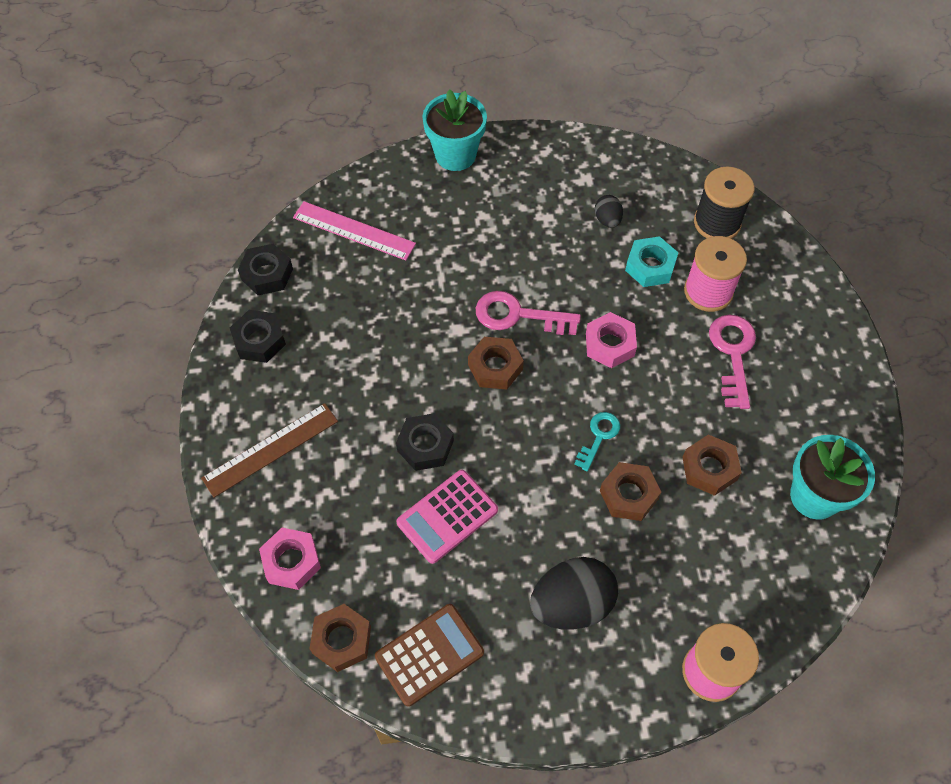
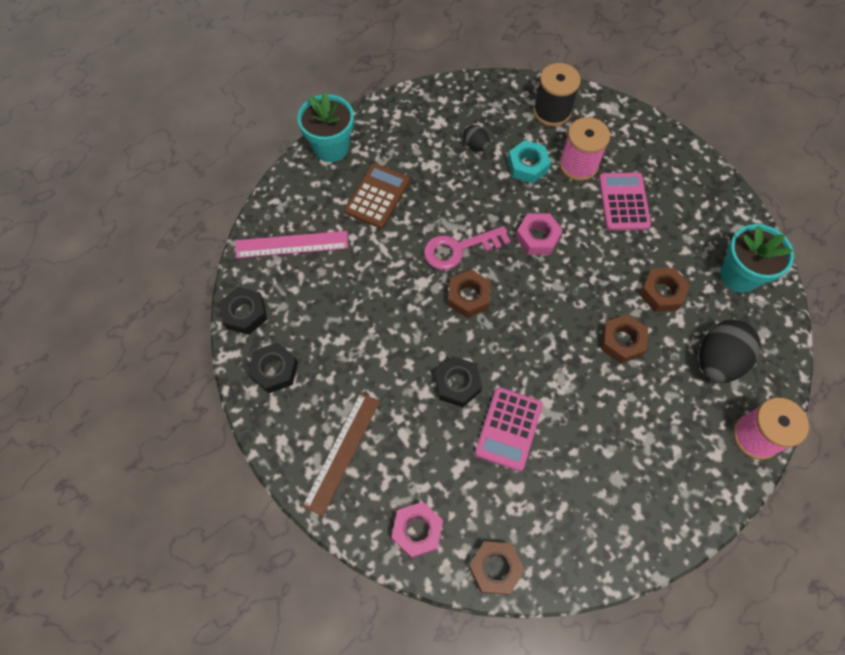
camera: 30 degrees left, 5 degrees up
(429, 654) = (564, 540): brown calculator -> brown calculator (377, 196)
(571, 604) = (636, 443): black egg -> black egg (717, 361)
(599, 436) = (574, 310): turquoise key -> none
(733, 354) = (623, 202): pink key -> pink calculator

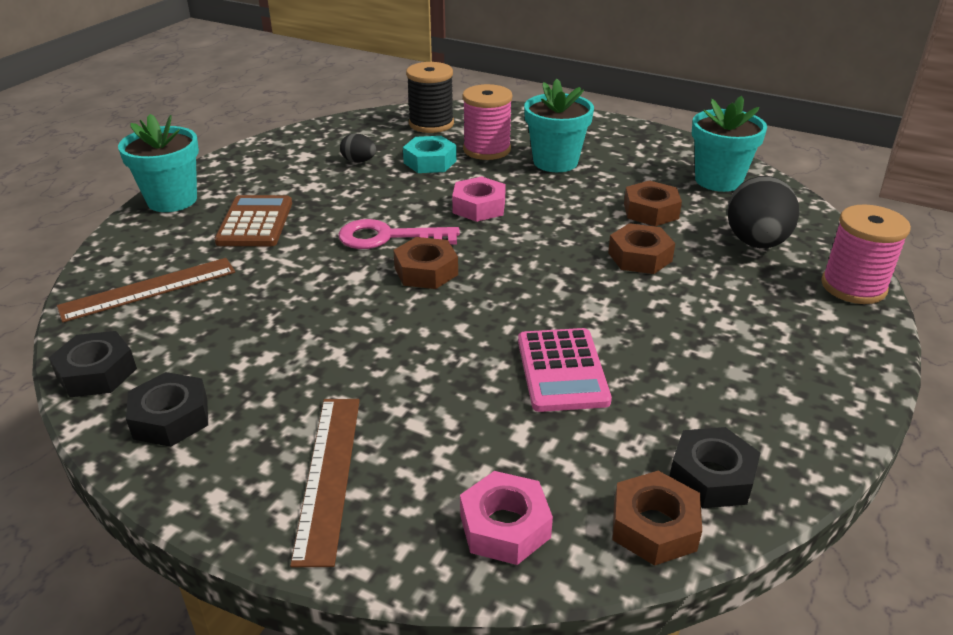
camera: 25 degrees left, 30 degrees down
(292, 244) = (148, 289): pink ruler -> brown ruler
(457, 384) = (462, 350): black nut -> black nut (711, 476)
(459, 249) = (388, 237): pink key -> pink key turned 45 degrees clockwise
(623, 202) = (555, 162): pink calculator -> turquoise flower pot

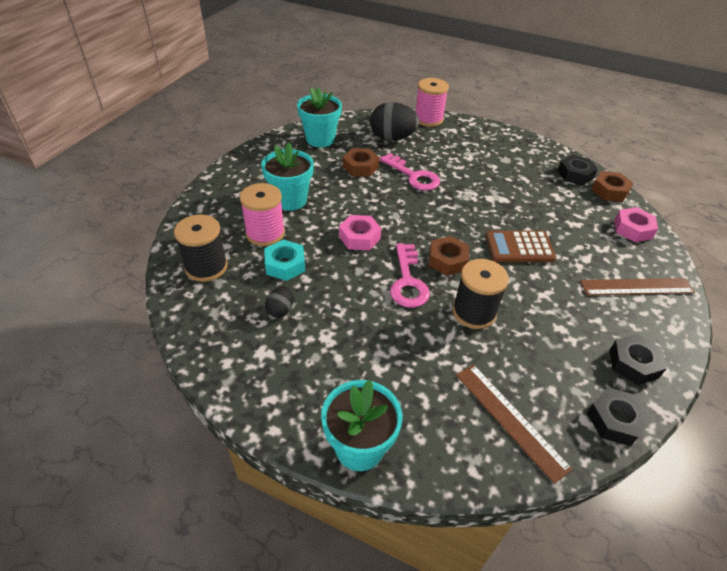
camera: 95 degrees left, 10 degrees up
(255, 222) = (396, 367): brown calculator -> brown calculator (519, 247)
(319, 283) = (474, 312): none -> black spool
(562, 370) = (525, 209): pink calculator -> none
(640, 257) = (413, 176): brown nut -> pink key

